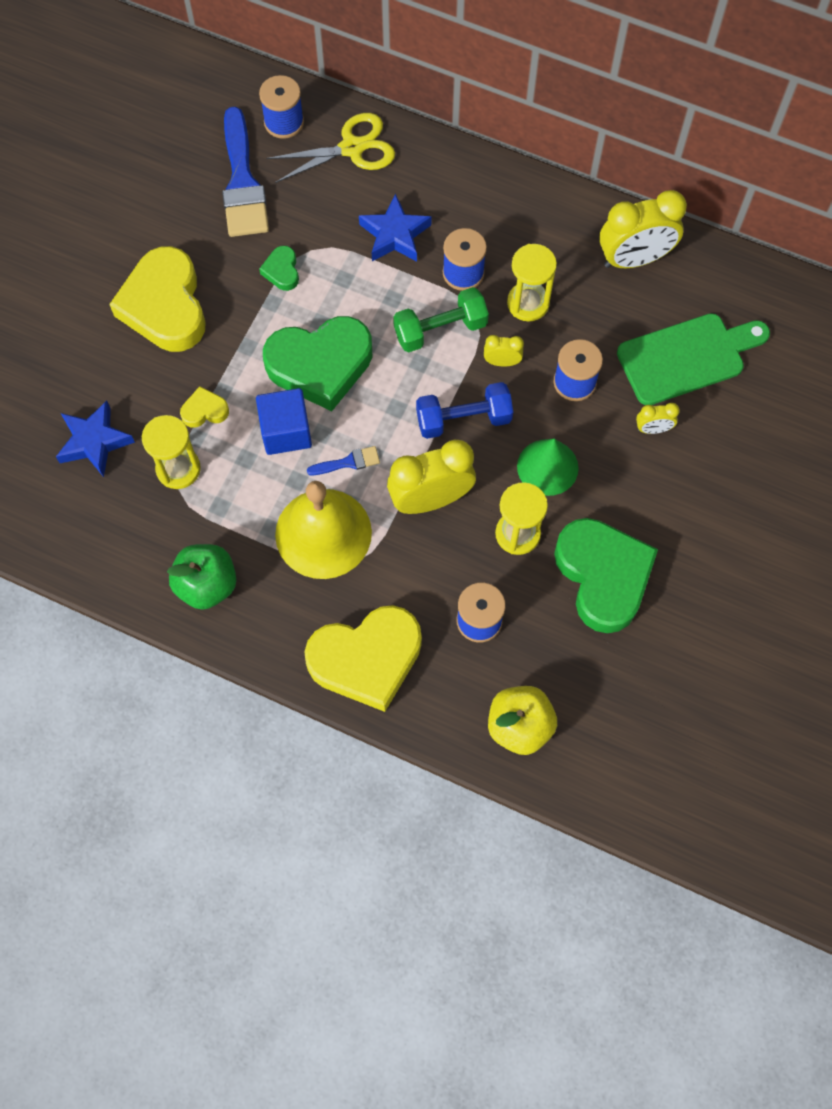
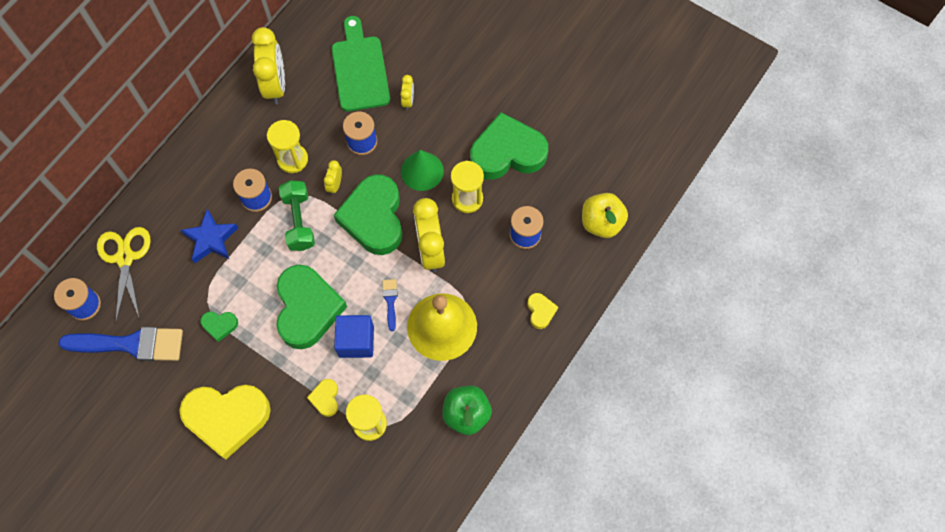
camera: 80 degrees left, 0 degrees up
(94, 442) = (333, 486): blue star -> none
(366, 659) = (540, 311): yellow heart -> yellow heart, size x0.43
(463, 419) = (374, 218): blue dumbbell -> green heart

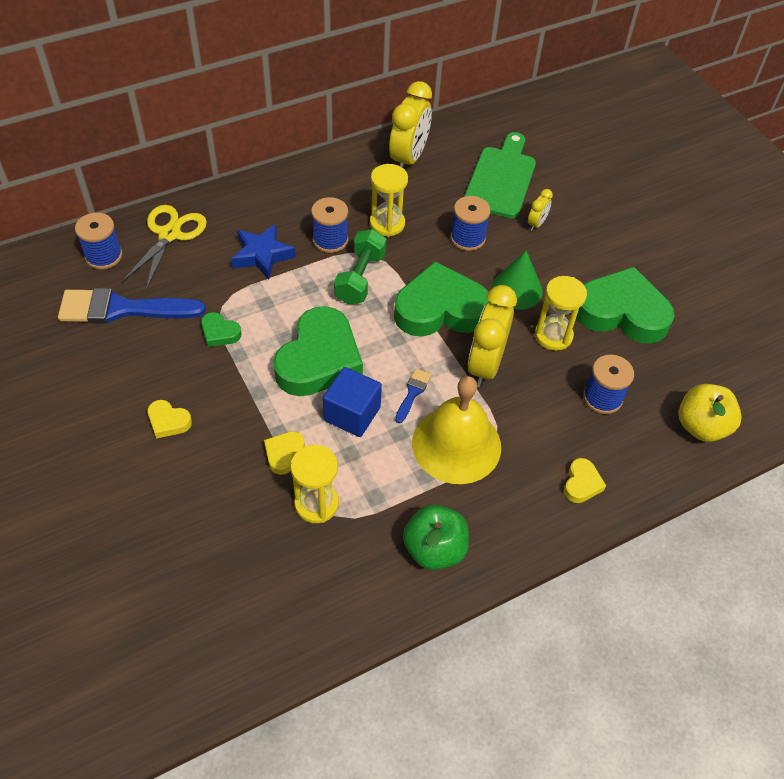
camera: 25 degrees right, 15 degrees down
(131, 344) = (122, 309): blue brush -> blue brush turned 150 degrees clockwise
(227, 418) = (168, 421): yellow heart -> yellow heart, size x0.43
(335, 185) = (417, 263): yellow clock -> none
(374, 218) = (440, 309): green heart -> green heart turned 60 degrees clockwise

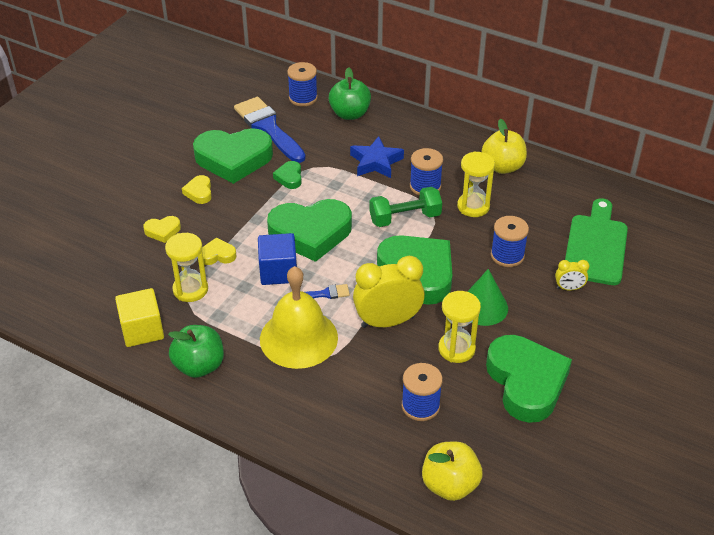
camera: 60 degrees right, 10 degrees down
(143, 364) = (233, 159): none -> green heart
(169, 234) = (350, 114): yellow scissors -> green apple
(343, 579) = (142, 330): none -> yellow cube
(353, 175) = (502, 167): none -> yellow apple
(408, 158) = (555, 186): yellow clock -> none
(501, 179) = (596, 246): green cutting board -> green cutting board turned 60 degrees counterclockwise
(581, 483) = (323, 426): yellow heart -> yellow heart (163, 231)

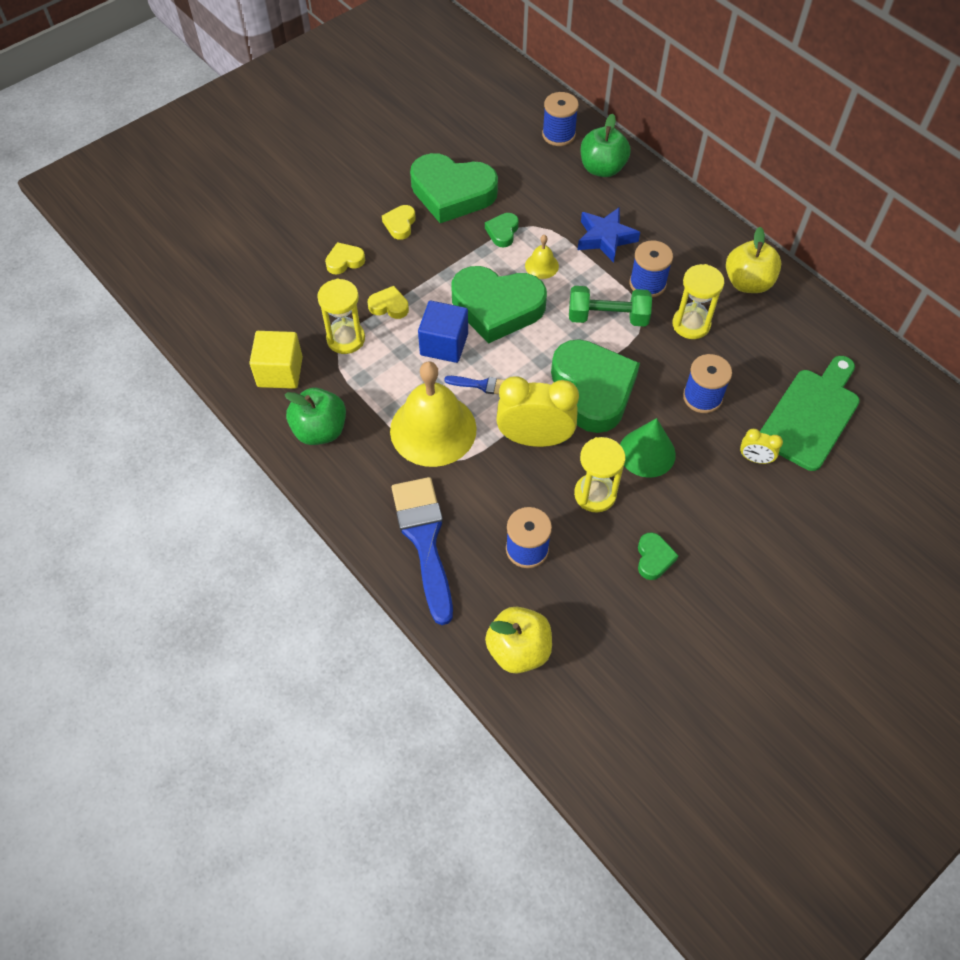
camera: 20 degrees right, 15 degrees up
(163, 231) = (344, 261): yellow heart -> yellow heart turned 150 degrees clockwise
(268, 128) = (505, 163): blue brush -> blue brush (424, 540)
(333, 194) = (541, 265): none -> yellow bell
(526, 382) = (654, 558): green heart -> green heart, size x0.43

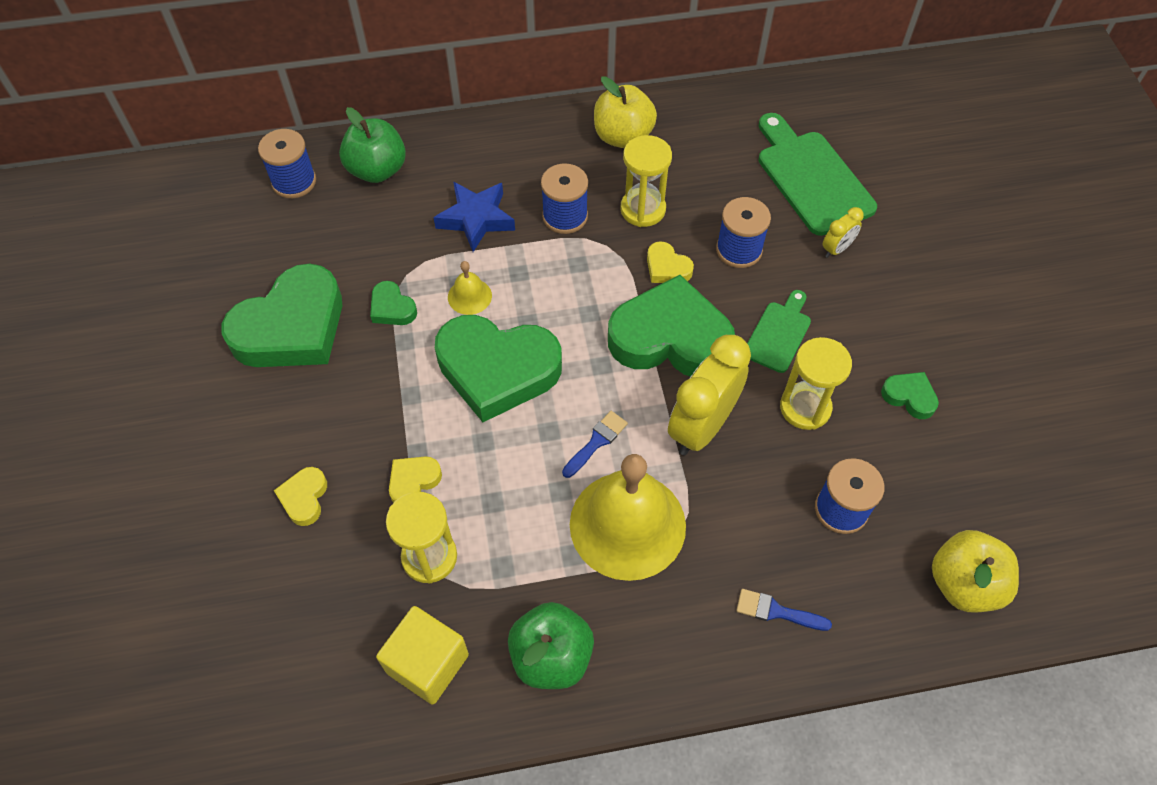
camera: 60 degrees left, 0 degrees up
(400, 224) = (295, 407): yellow heart -> yellow heart (667, 267)
(424, 540) = (776, 611): blue brush -> blue brush, size x0.45
(444, 344) = (512, 451): blue cube -> none
(497, 307) = (497, 370): green heart -> green heart turned 60 degrees clockwise
(607, 317) = (584, 274): green dumbbell -> none
(647, 453) = (779, 333): green cone -> green cutting board

